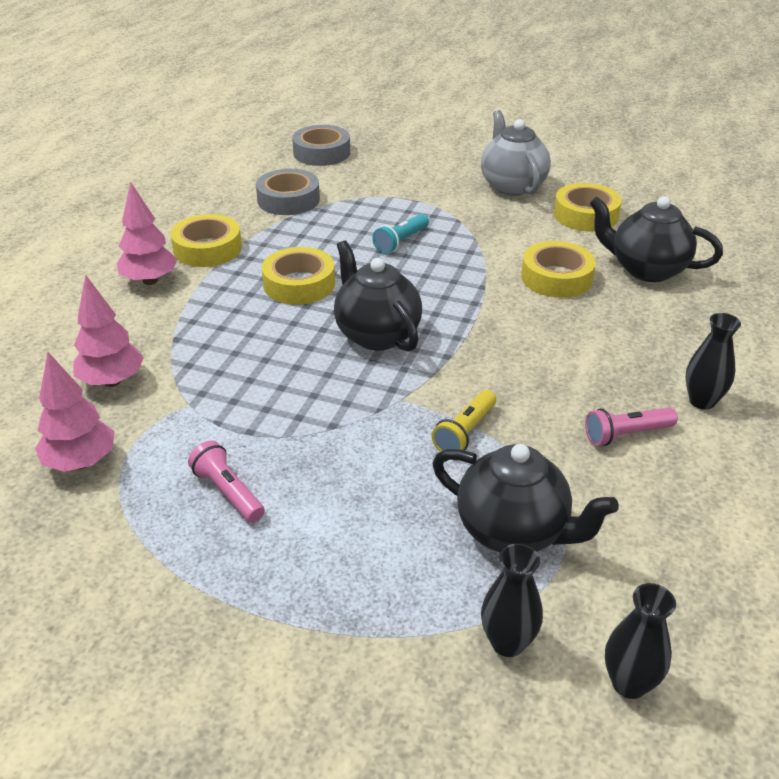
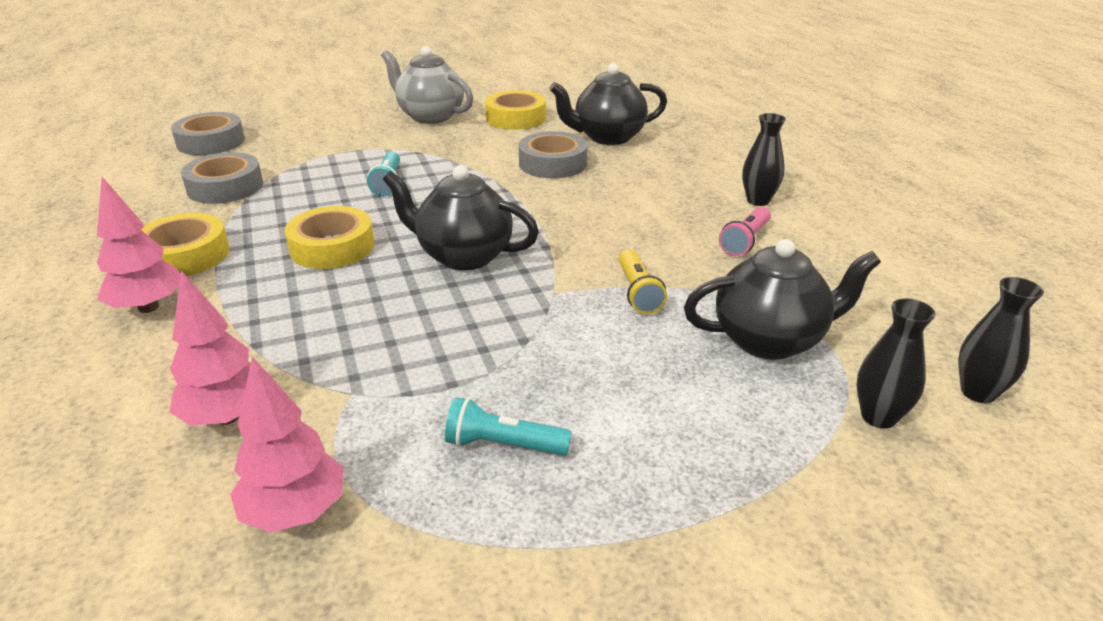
camera: 40 degrees left, 5 degrees down
(228, 492) = (503, 445): pink flashlight -> turquoise flashlight
(556, 278) = (552, 163): yellow tape -> grey tape

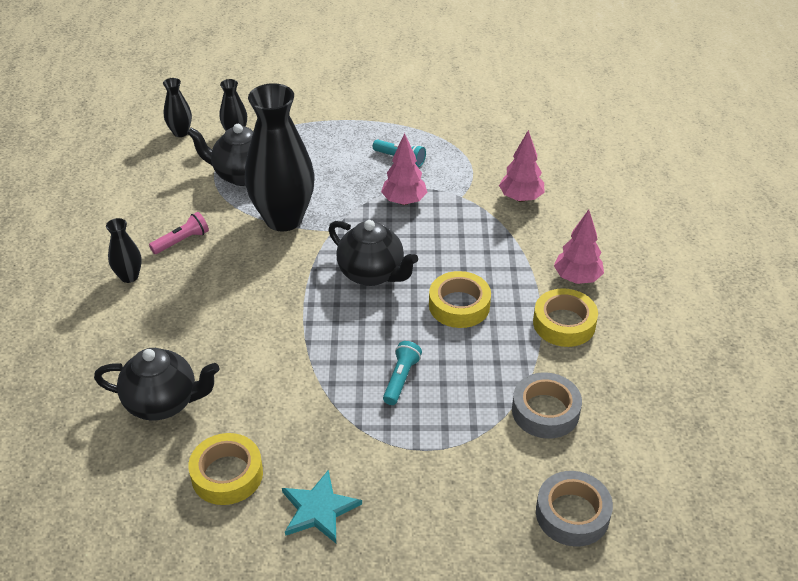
camera: 160 degrees left, 10 degrees up
(295, 512) = (490, 154): pink tree -> pink tree (404, 201)
(430, 116) = (319, 509): grey teapot -> turquoise star
(552, 163) = (245, 370): grey tape -> none
(637, 292) = (283, 219): yellow flashlight -> black vase

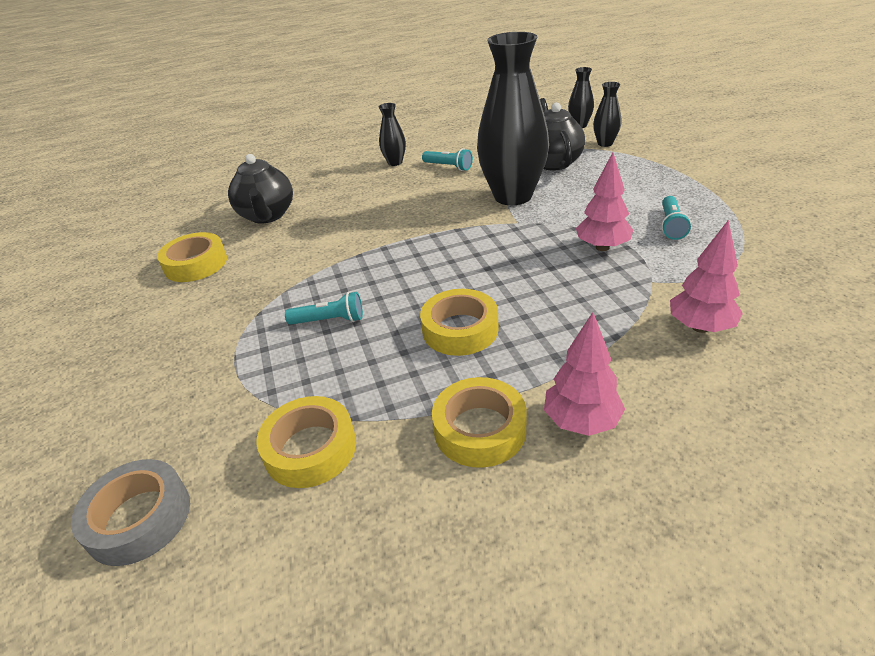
camera: 75 degrees right, 5 degrees down
(182, 241) = (448, 167): pink flashlight -> turquoise flashlight
(319, 509) = (157, 319): turquoise star -> none
(372, 274) = (472, 261): black teapot -> none
(545, 411) = (310, 449): grey tape -> yellow tape

